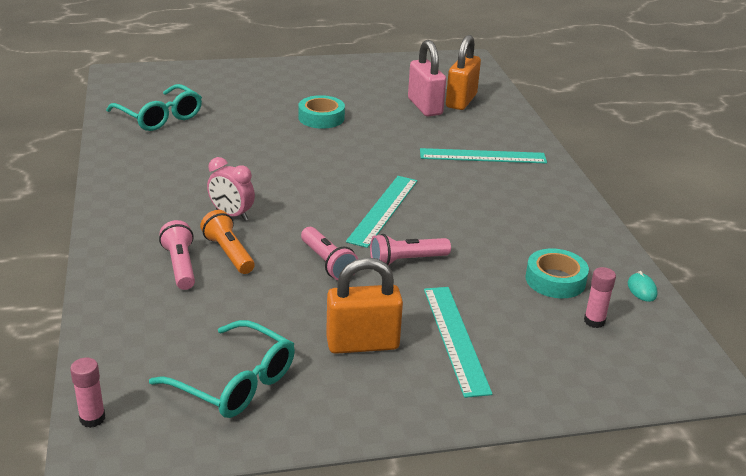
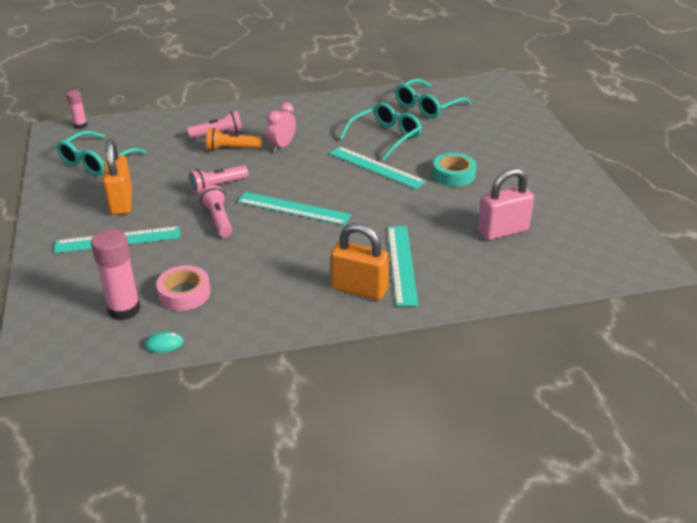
camera: 90 degrees right, 5 degrees up
(228, 147) = (385, 137): none -> turquoise glasses
(228, 253) = (232, 149): orange flashlight -> orange flashlight turned 150 degrees counterclockwise
(299, 157) = (376, 167): none -> turquoise ruler
(461, 101) = (529, 255): orange padlock -> orange padlock (359, 289)
(555, 280) = (184, 293): turquoise tape -> pink tape
(594, 321) = (124, 309): pink glue stick -> pink glue stick, size x1.80

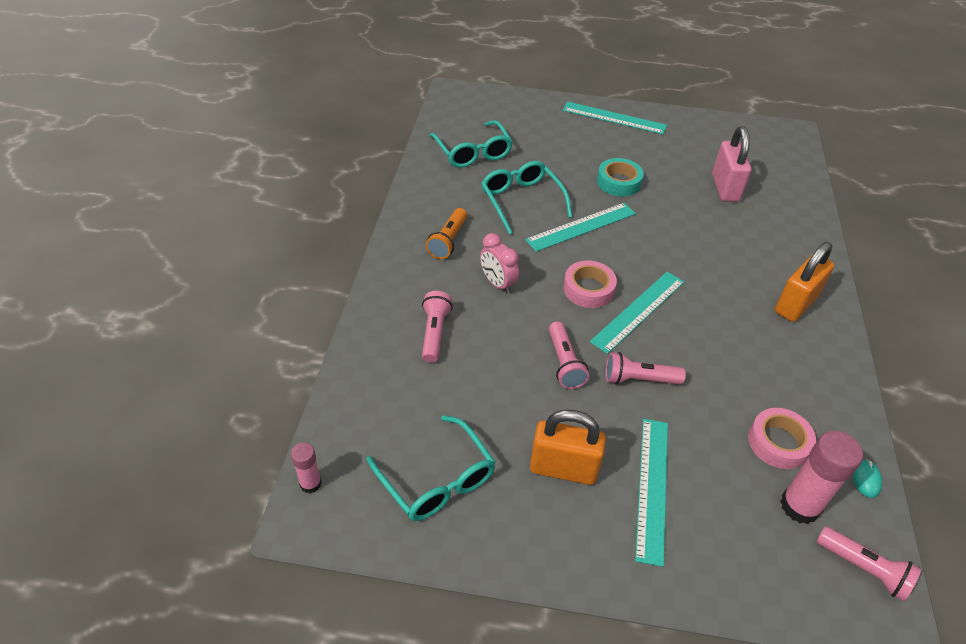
camera: 70 degrees left, 10 degrees up
(75, 346) = (864, 568): none -> pink flashlight
(232, 149) = (480, 329): orange flashlight -> orange flashlight (448, 241)
(303, 183) = (588, 289): none -> pink tape
(402, 264) = (761, 264): turquoise ruler -> turquoise ruler (614, 118)

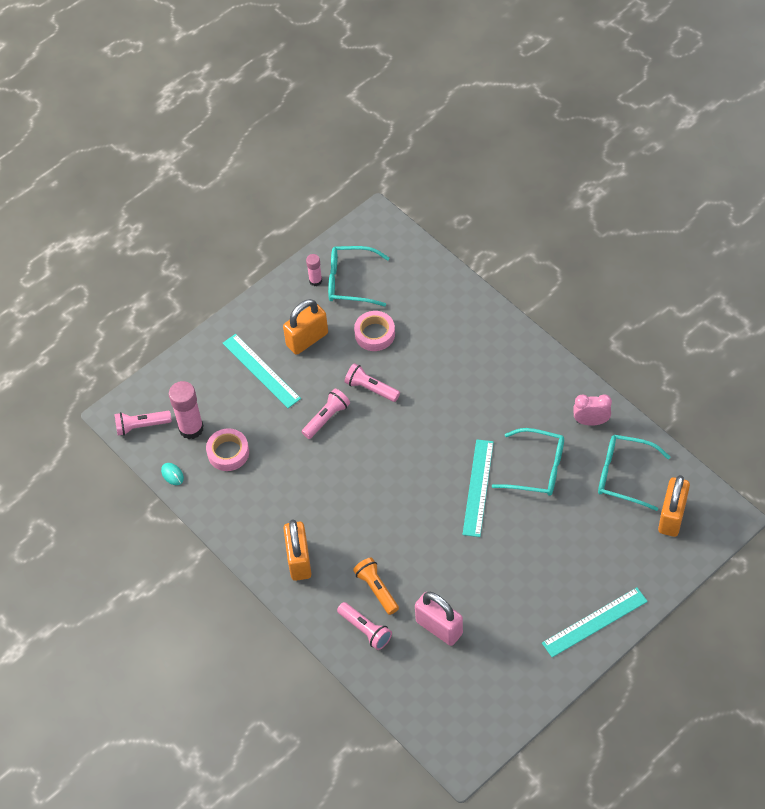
camera: 135 degrees right, 10 degrees up
(310, 483) = (395, 229): pink glue stick -> pink glue stick (315, 281)
(434, 333) = (451, 337): pink flashlight -> pink flashlight (365, 630)
(448, 241) = (529, 394): orange flashlight -> orange flashlight (376, 589)
(483, 116) = (672, 516): none -> orange padlock
(497, 283) = (464, 397): pink clock -> pink clock (591, 421)
(588, 289) = (416, 446): pink tape -> pink tape (375, 334)
(618, 182) = (506, 553): turquoise tape -> none
(638, 311) = (374, 460): turquoise ruler -> none

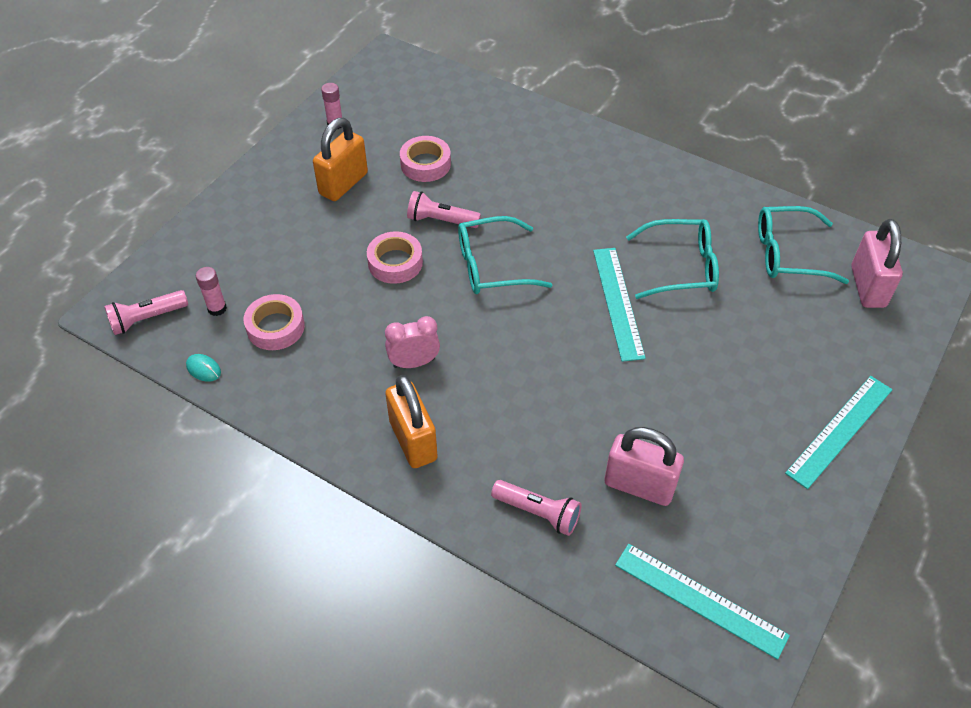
camera: 20 degrees left, 5 degrees down
(191, 428) = (217, 308): pink glue stick -> pink glue stick, size x0.55
(261, 371) = (294, 227): turquoise ruler -> turquoise ruler (700, 600)
(326, 418) = (395, 262): pink flashlight -> pink tape
(350, 281) = (377, 118): turquoise glasses -> turquoise glasses (492, 266)
(376, 589) = (534, 454): orange flashlight -> none
(591, 421) = (720, 205): pink clock -> pink clock (414, 363)
(672, 516) = (867, 287): orange padlock -> pink padlock

